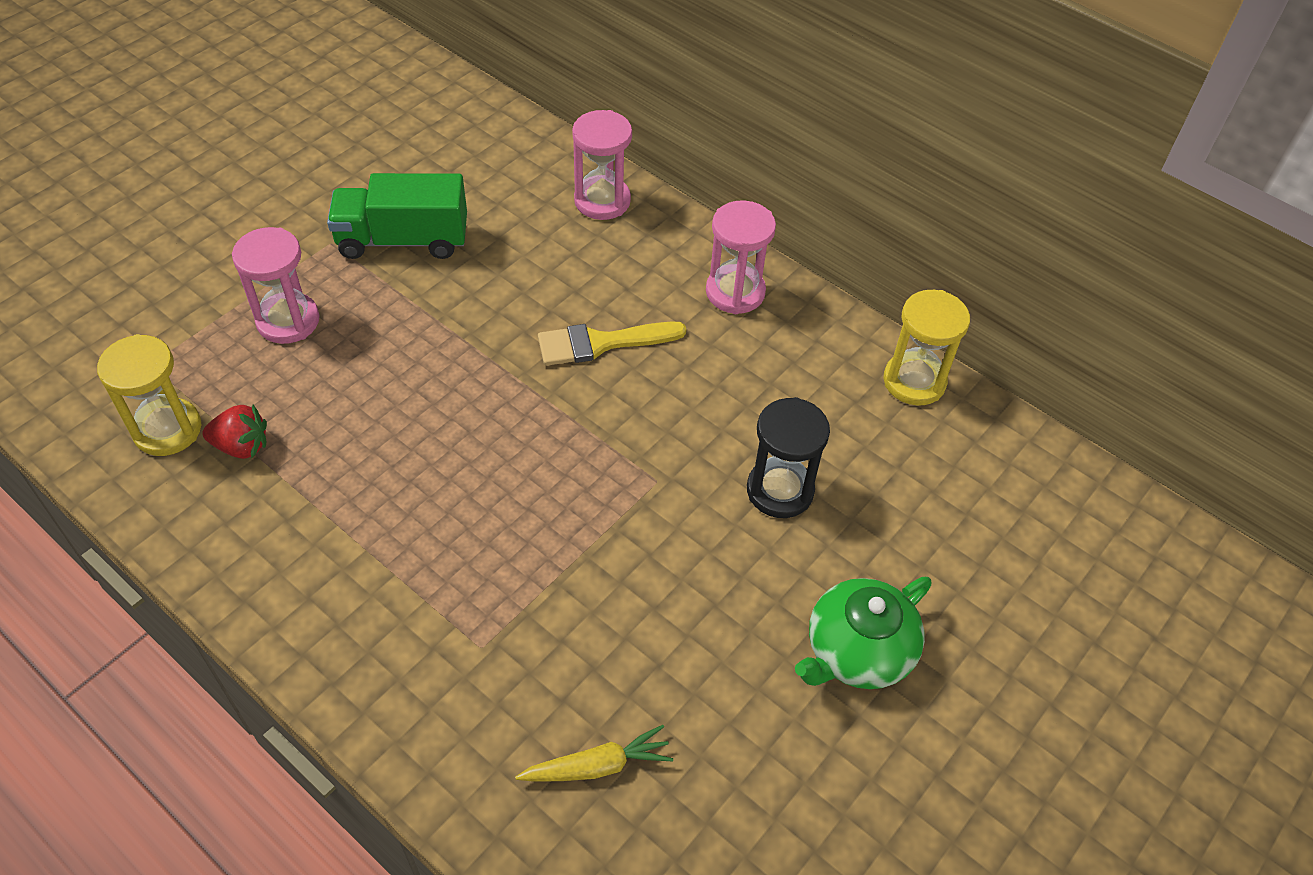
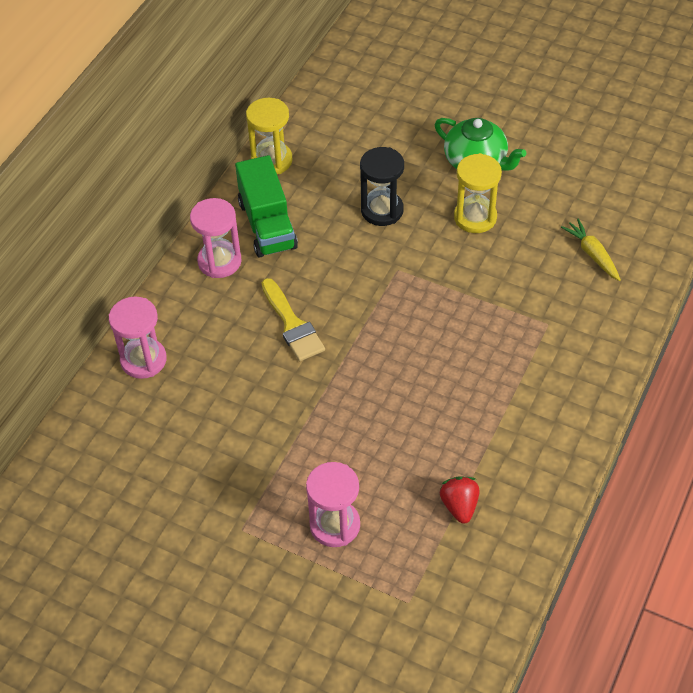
camera: 100 degrees left, 0 degrees up
(167, 430) = (464, 560): yellow hourglass -> yellow hourglass (475, 217)
(403, 240) = (224, 479): green truck -> green truck (267, 225)

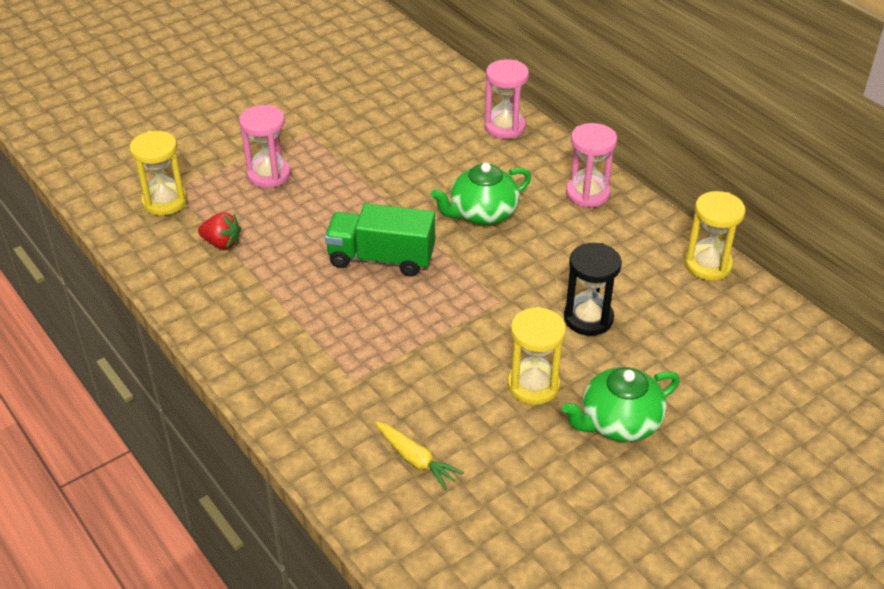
camera: 115 degrees right, 10 degrees down
(267, 225) = (616, 235): green truck -> green truck (381, 258)
(292, 324) = (482, 213): yellow brush -> green teapot
(433, 596) = (165, 202): none -> yellow hourglass
(592, 254) = (416, 460): yellow carrot -> yellow carrot turned 45 degrees clockwise

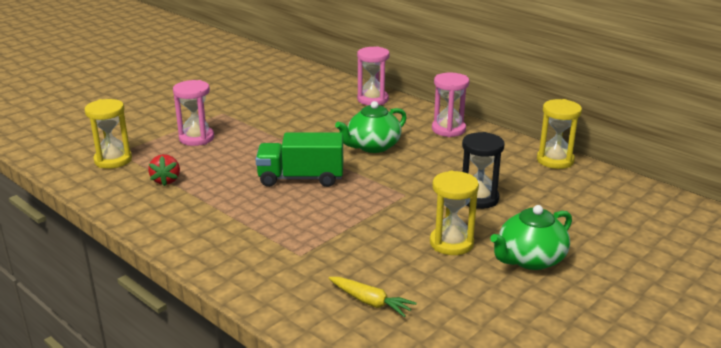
camera: 10 degrees left, 15 degrees down
(221, 243) = (166, 180): red strawberry -> red strawberry turned 75 degrees clockwise

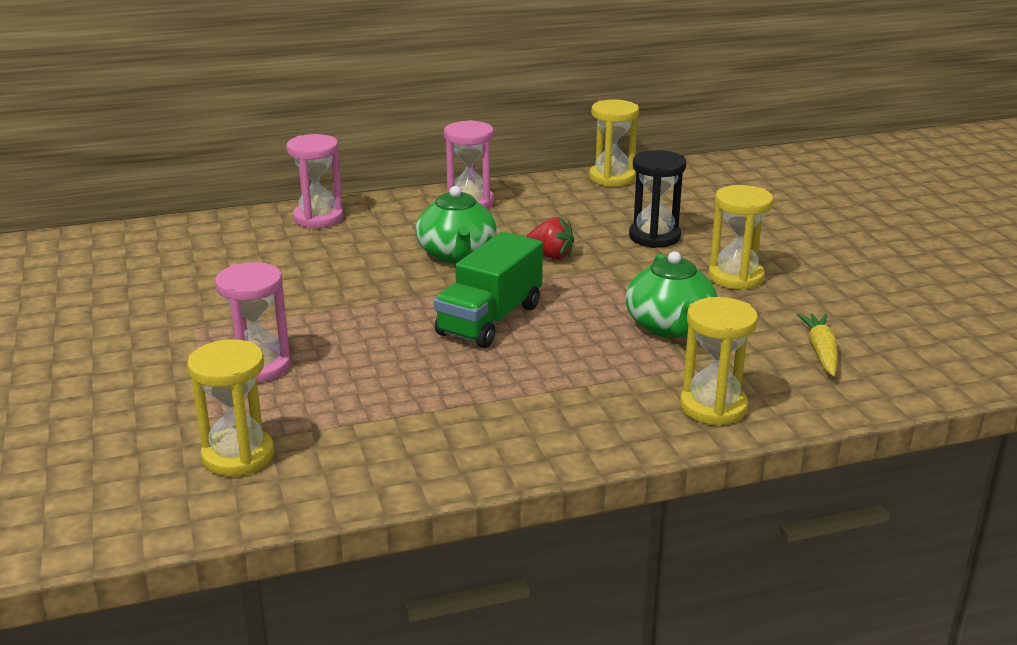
camera: 60 degrees left, 0 degrees up
(166, 180) = (375, 420): red strawberry -> red strawberry (550, 256)
(256, 276) = (713, 407): none -> yellow hourglass
(370, 302) = (821, 351): yellow carrot -> yellow carrot turned 60 degrees counterclockwise
(530, 259) = (799, 251): green teapot -> green teapot (670, 327)

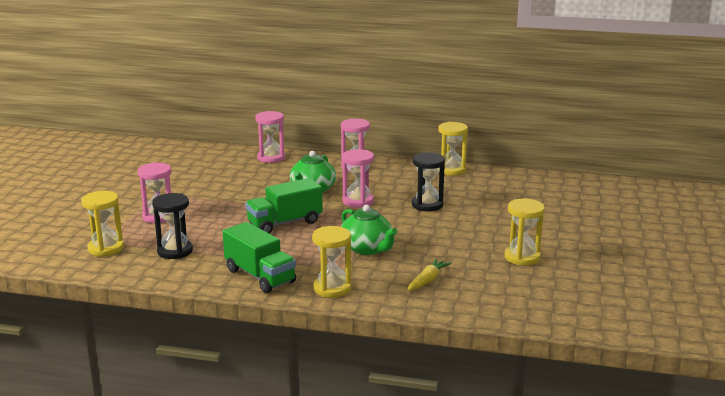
camera: 30 degrees right, 5 degrees down
(374, 422) = (175, 251): none -> black hourglass
(550, 256) = (358, 201): red strawberry -> pink hourglass
(577, 422) = (260, 276): none -> green truck
(670, 327) = (367, 249): green teapot -> green teapot turned 60 degrees counterclockwise
(736, 277) = (440, 235): yellow hourglass -> yellow hourglass (522, 257)

